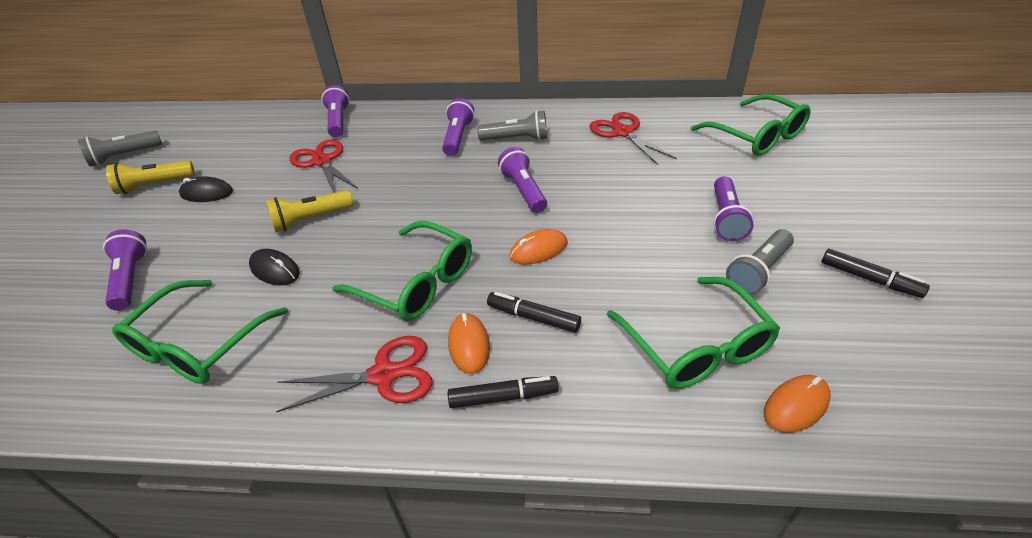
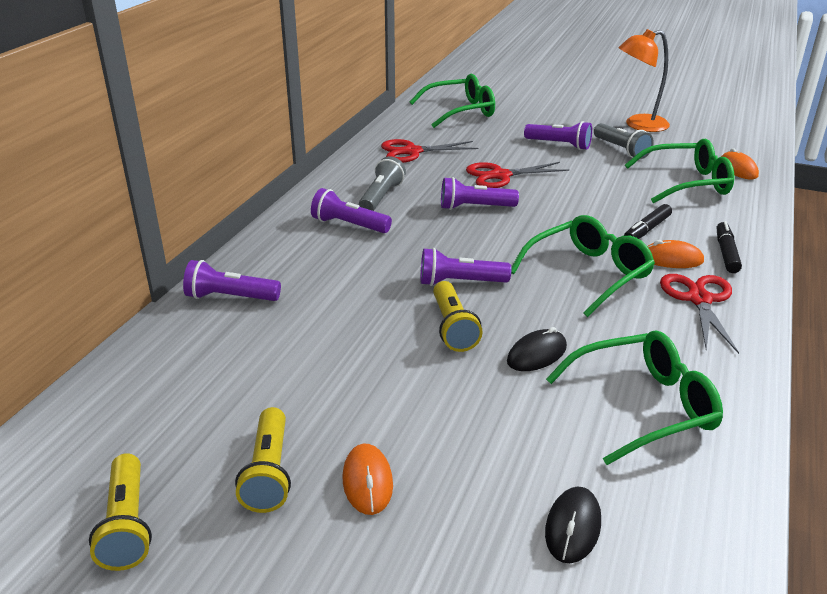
camera: 75 degrees left, 10 degrees down
(124, 156) = (127, 525): grey flashlight -> yellow flashlight
(130, 279) = (508, 474): purple flashlight -> purple flashlight (460, 282)
(198, 344) = (643, 406): green glasses -> green glasses turned 60 degrees counterclockwise
(207, 193) = (334, 413): black mouse -> black mouse (573, 527)
(322, 161) = (327, 315): red scissors -> red scissors (500, 176)
(538, 250) = (565, 215): orange mouse -> orange mouse (367, 482)
(869, 279) = (638, 125): black marker -> orange lamp

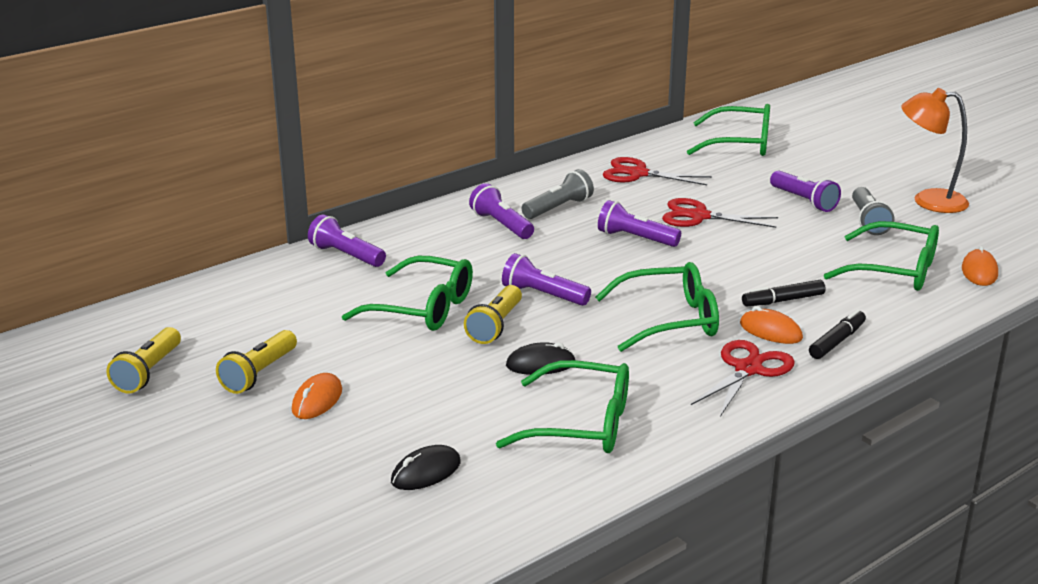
camera: 30 degrees right, 5 degrees down
(365, 331) = (422, 308): none -> green glasses

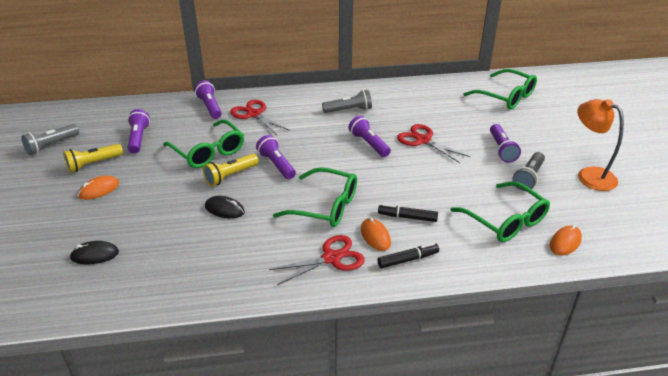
camera: 30 degrees right, 10 degrees up
(148, 372) = (51, 145): yellow flashlight -> grey flashlight
(501, 225) = (306, 112): purple flashlight -> purple flashlight (138, 138)
(581, 424) = (200, 257): green glasses -> none
(638, 174) = (419, 100): red scissors -> red scissors (254, 114)

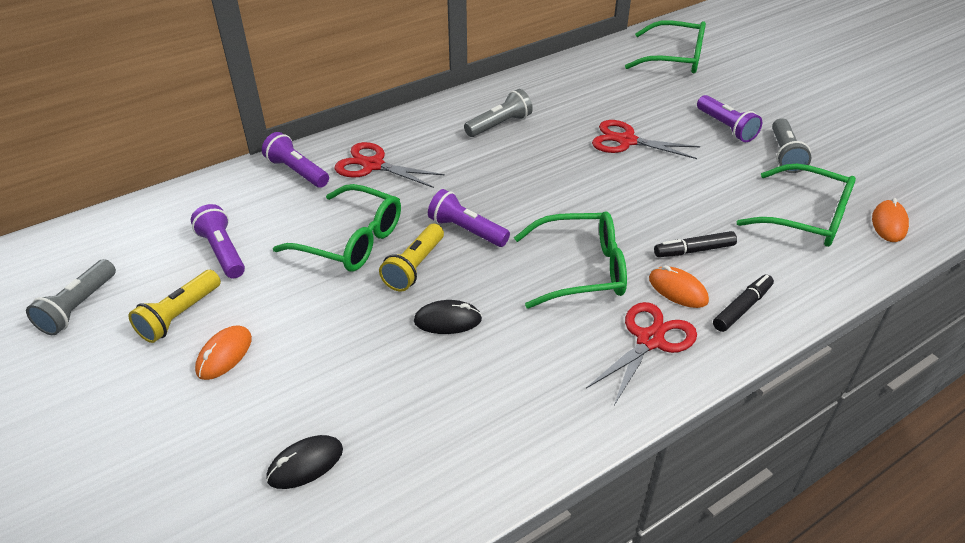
camera: 25 degrees left, 5 degrees up
(368, 144) = (564, 165): purple flashlight -> none
(589, 175) = (843, 132): orange lamp -> none

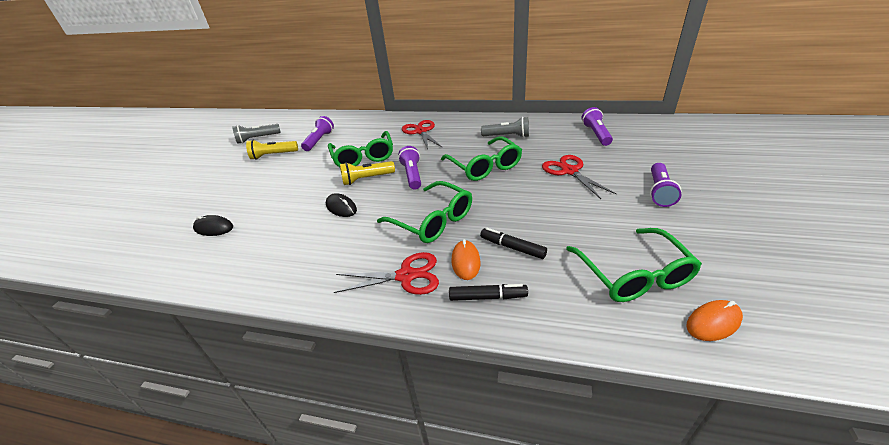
camera: 50 degrees right, 5 degrees down
(224, 355) = (261, 175): orange mouse -> none
(297, 171) = (389, 123): purple flashlight -> purple flashlight (596, 134)
(674, 58) = (684, 139): green glasses -> green glasses (484, 166)
(785, 155) = (684, 228): grey flashlight -> none

